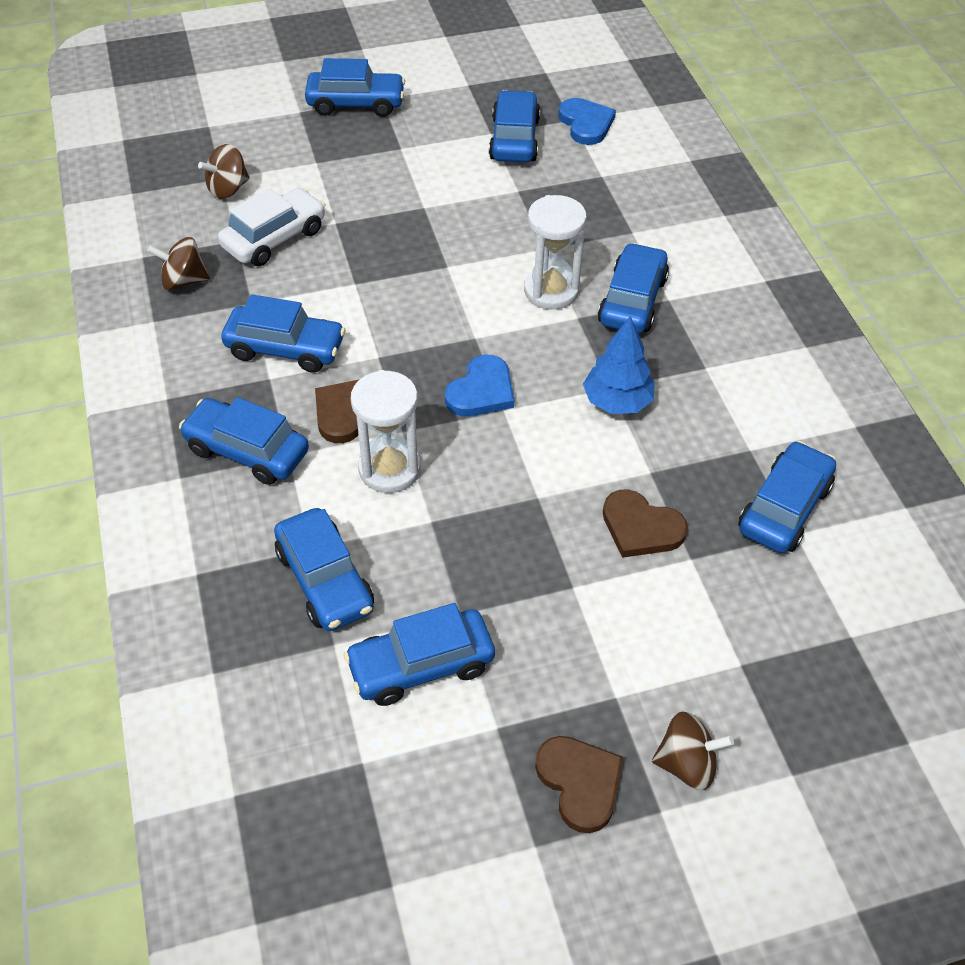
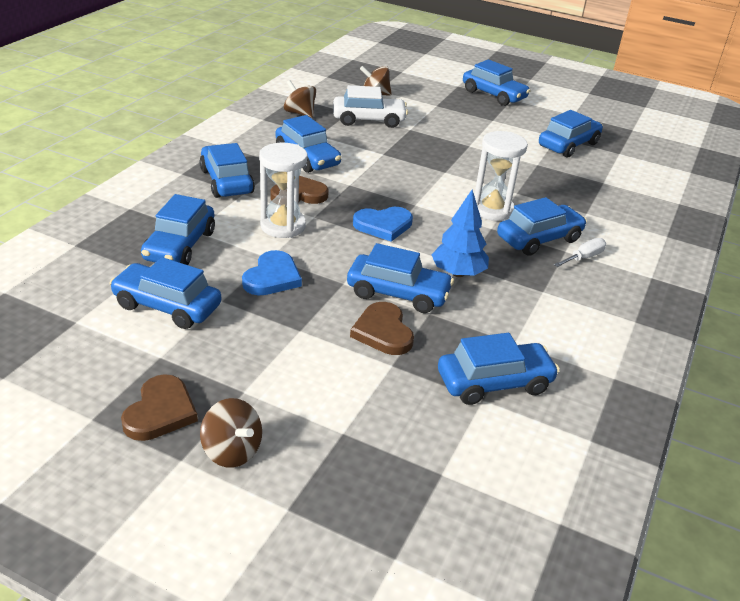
camera: 40 degrees right, 15 degrees down
(586, 124) = (626, 158): blue heart -> blue heart (272, 277)
(598, 470) = (398, 293): none -> blue car
(692, 297) = (583, 258): none -> white screwdriver

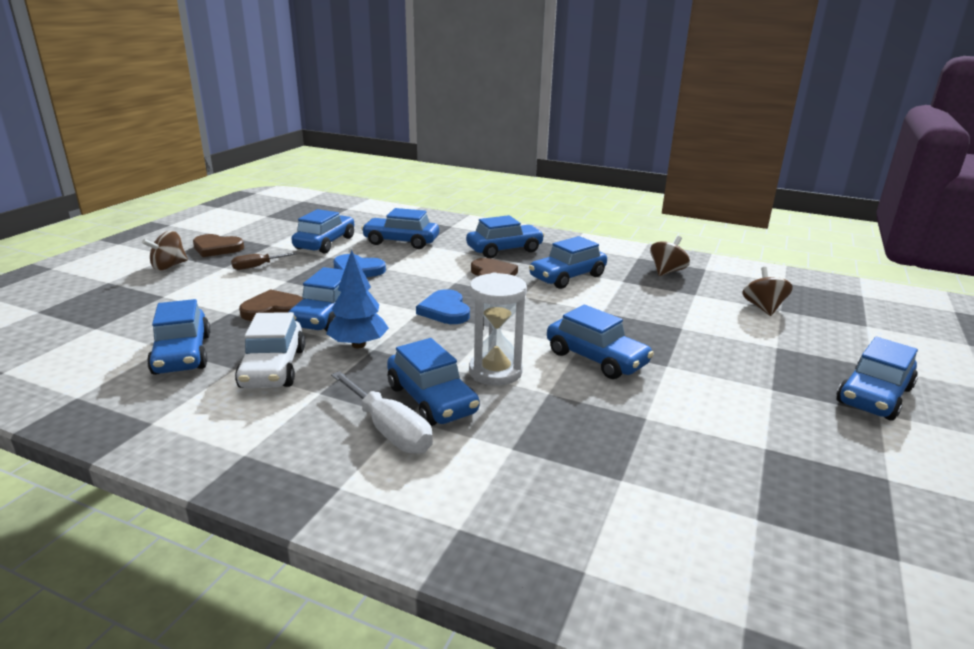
camera: 90 degrees right, 10 degrees down
(248, 359) = (257, 266): none -> brown screwdriver
(283, 226) = (435, 271): white hourglass -> none
(369, 120) = (684, 304): white car -> white car (273, 368)
(568, 145) = (741, 456): blue car -> blue car (596, 358)
(583, 258) = (389, 430): white screwdriver -> white screwdriver, size x1.65

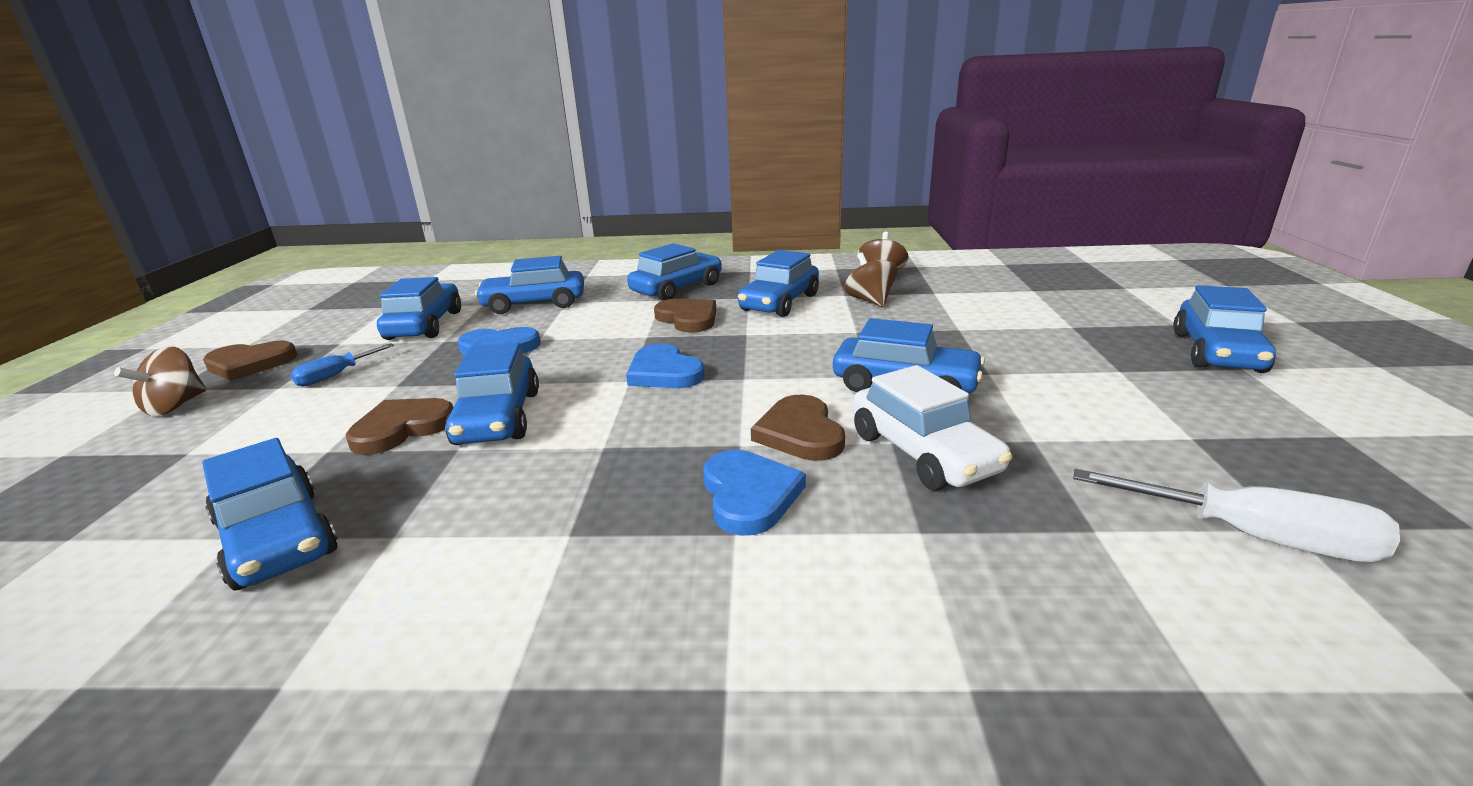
camera: 20 degrees left, 0 degrees up
(257, 266) = (335, 375): brown screwdriver -> blue screwdriver
(273, 368) = (463, 517): white car -> white car (923, 453)
(358, 345) = (577, 446): blue tree -> none
(389, 430) = (726, 561): white screwdriver -> white screwdriver (1253, 537)
(431, 400) = (749, 495): blue car -> blue heart
(495, 372) = (800, 433): white hourglass -> brown heart
(763, 308) = (1014, 291): brown spinning top -> brown spinning top (870, 301)

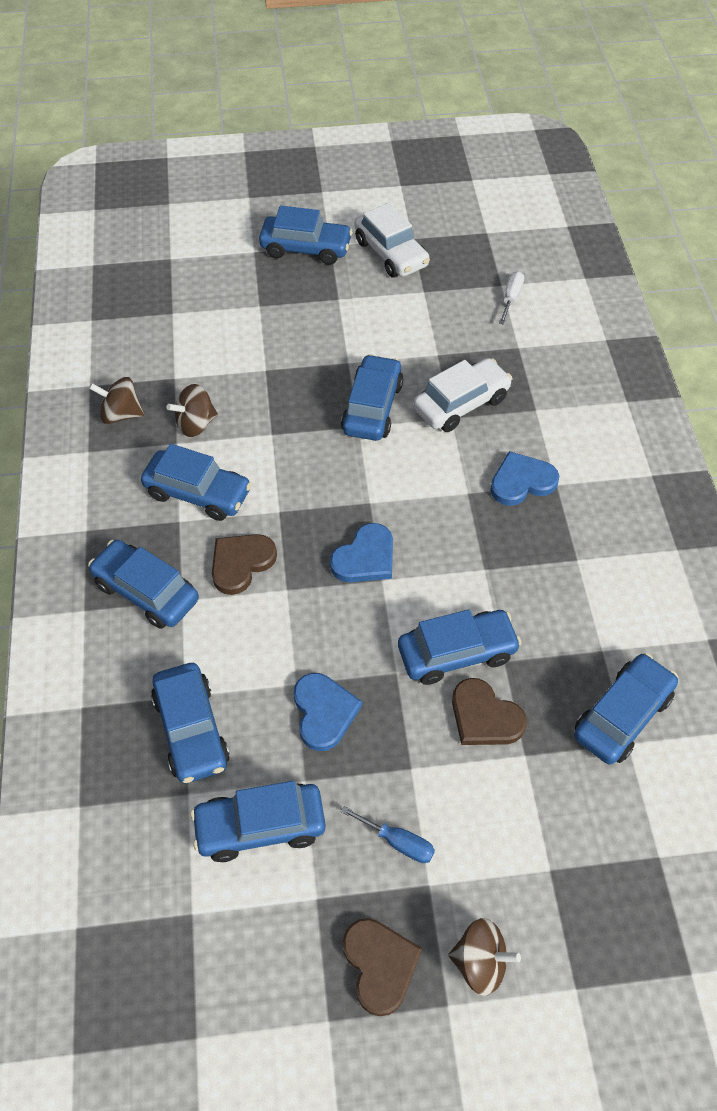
camera: 100 degrees left, 30 degrees up
(800, 433) = (448, 462): brown heart -> none
(1253, 537) = (511, 298): white screwdriver -> white screwdriver, size x0.61
(1273, 413) = (391, 253): none -> white car

